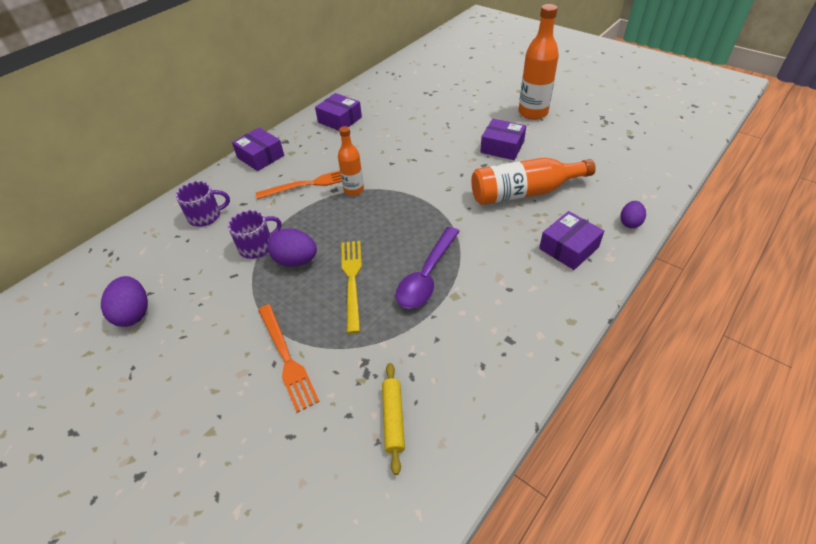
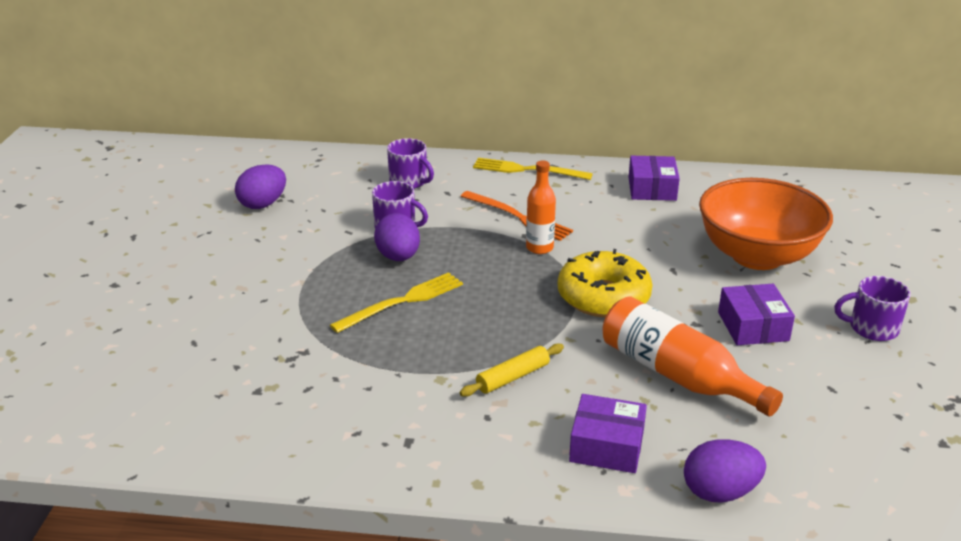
camera: 55 degrees right, 15 degrees down
(260, 157) = (528, 170): purple box -> yellow fork
(286, 358) = (274, 304): orange fork -> none
(393, 419) = (249, 395): yellow rolling pin -> yellow rolling pin (513, 377)
(427, 276) = (453, 348): purple spoon -> none
(429, 187) = (603, 297): none -> yellow donut
(442, 116) = (757, 256): none -> orange bowl
(533, 113) = (872, 328): orange bottle -> purple mug
(630, 223) = (720, 492): purple egg -> purple egg, size x1.56

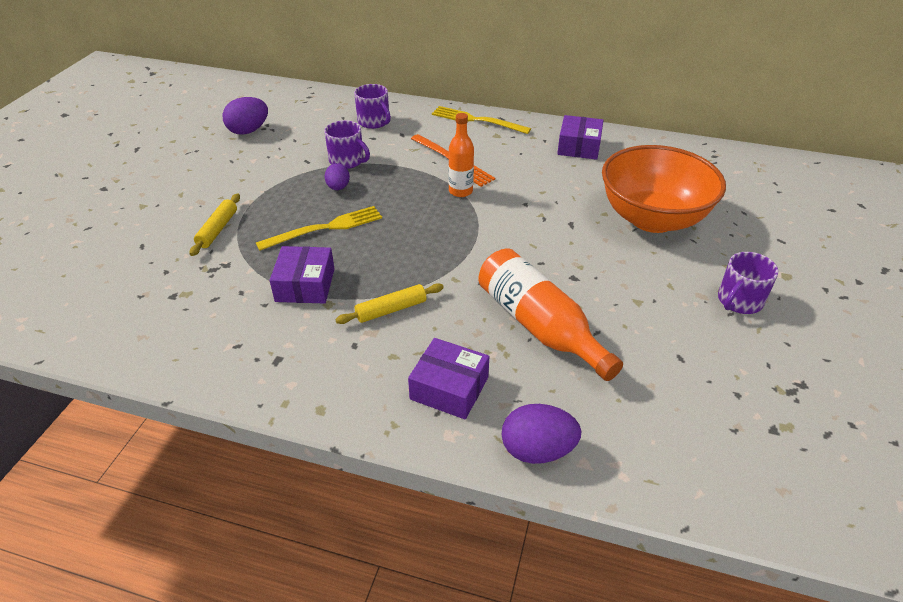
camera: 10 degrees right, 10 degrees up
(277, 315) = (218, 229): none -> yellow rolling pin
(398, 257) = (338, 187): purple egg -> purple egg, size x0.64
(603, 297) = (499, 242): yellow donut -> none
(753, 326) = (626, 286): purple box -> purple box (305, 285)
(872, 328) = (739, 301): purple mug -> purple mug turned 60 degrees counterclockwise

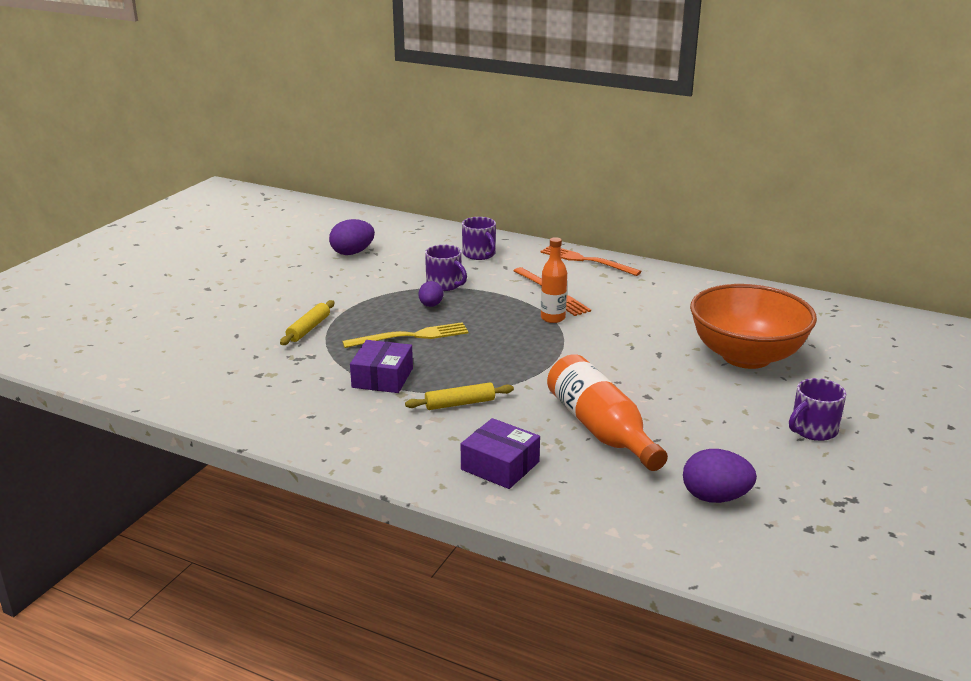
camera: 10 degrees right, 15 degrees down
(477, 120) = (586, 261): yellow fork -> orange fork
(537, 450) = (570, 518): purple egg -> purple egg (715, 497)
(579, 147) = (688, 291): purple box -> none

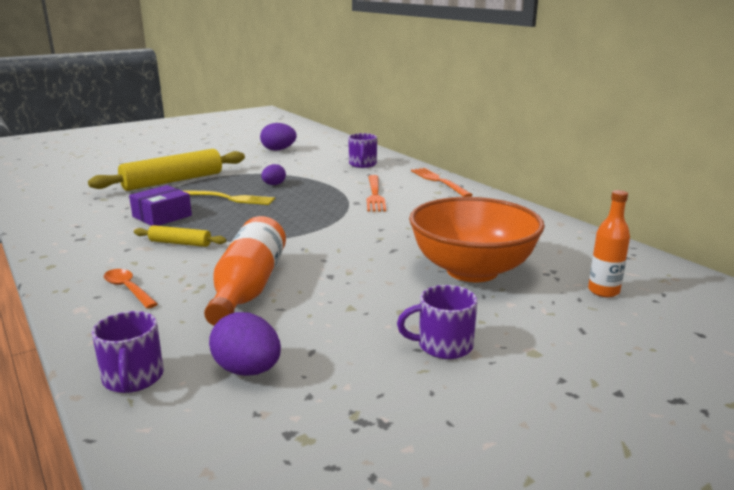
camera: 30 degrees right, 5 degrees down
(309, 329) = (173, 181): yellow rolling pin -> yellow rolling pin, size x2.06
(445, 284) = (306, 176): purple mug -> purple mug (133, 378)
(500, 465) = (128, 289): purple box -> orange spoon
(553, 318) = (347, 209): orange bottle -> orange bottle (603, 291)

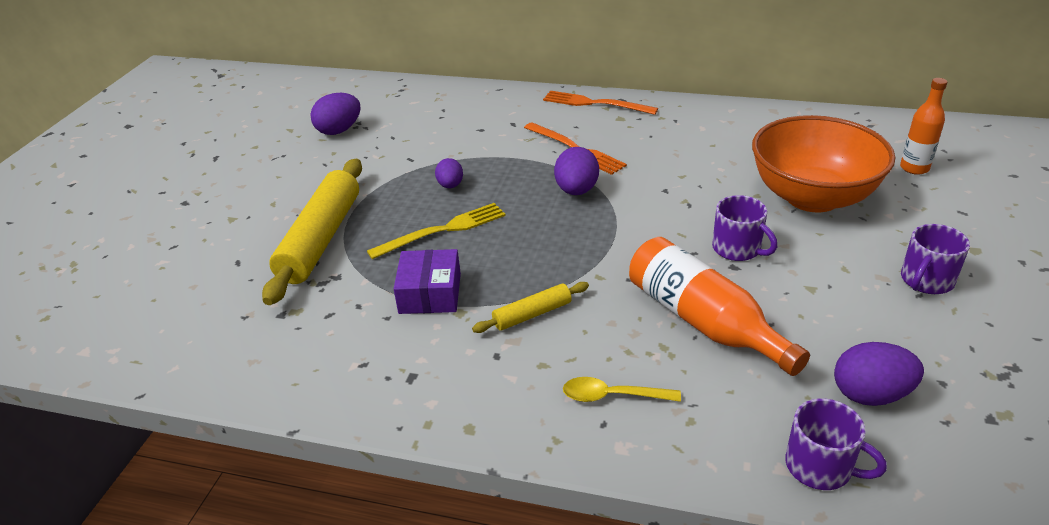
camera: 40 degrees left, 15 degrees up
(128, 289) = (612, 396): orange spoon -> yellow spoon
(330, 210) = (576, 190): none -> purple egg
(362, 164) = (479, 112): purple mug -> purple mug (738, 249)

